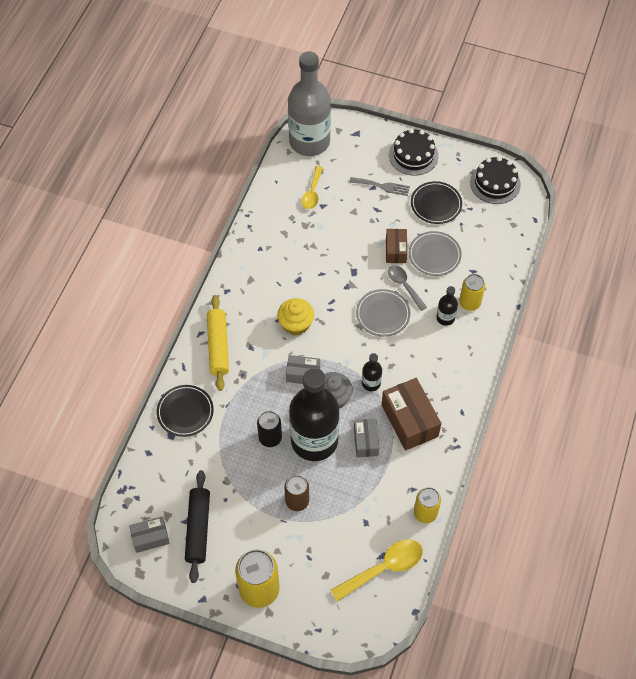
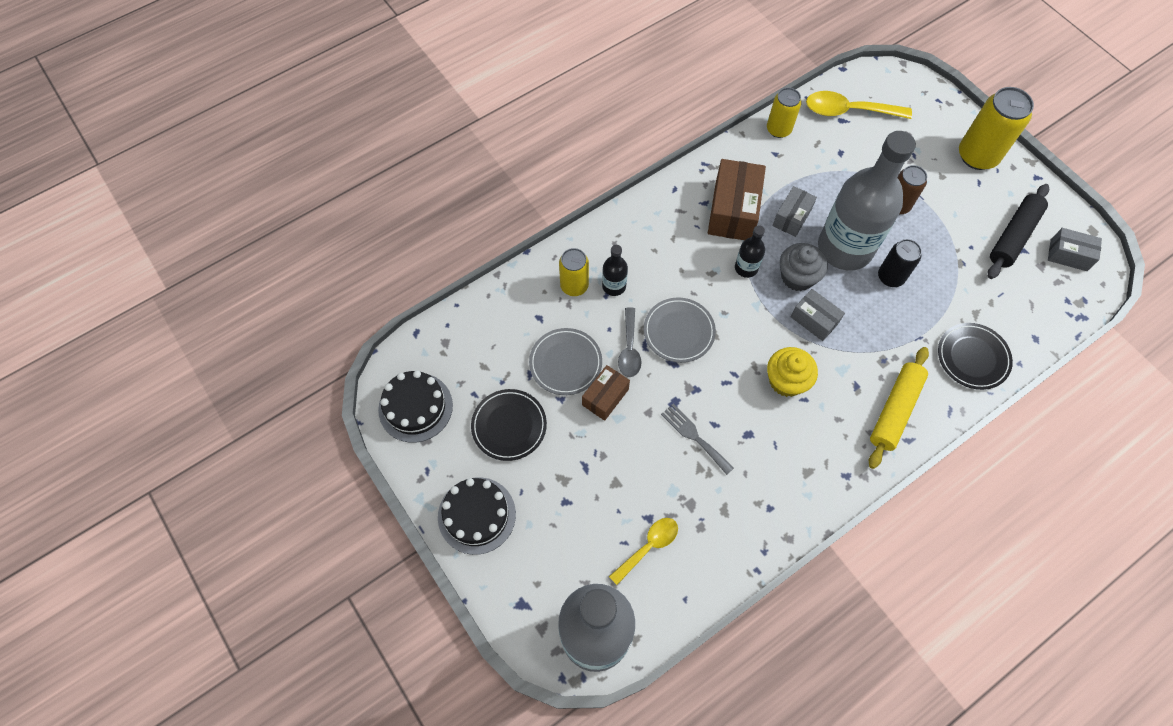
camera: 145 degrees left, 5 degrees up
(314, 440) = (845, 248): black bottle -> grey bottle
(382, 186) = (552, 495): grey fork -> grey fork (694, 436)

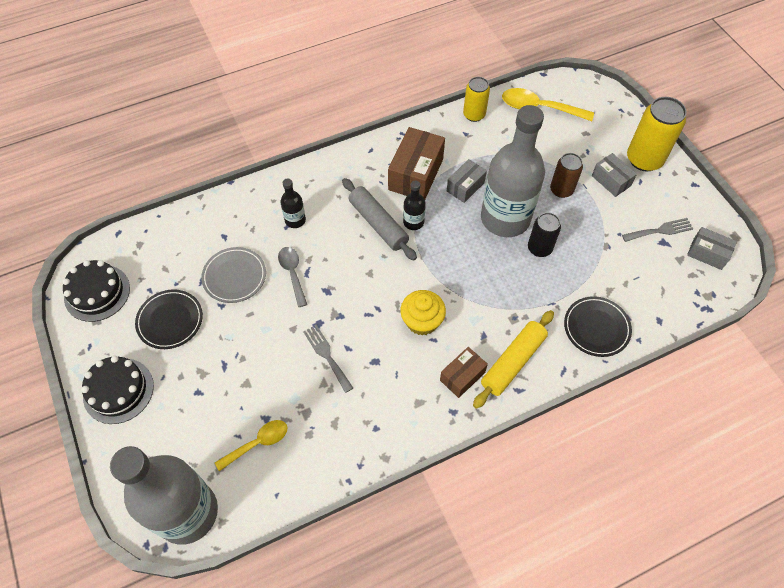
camera: 10 degrees right, 5 degrees down
(574, 286) = (261, 215): yellow can -> none
(605, 397) = (259, 310): brown box -> brown box (462, 376)
(629, 349) = (292, 273): grey spoon -> grey spoon turned 150 degrees clockwise
(679, 331) = (339, 265): grey plate -> none
(708, 276) = (378, 224): none -> grey rolling pin
(797, 277) = (456, 236): grey cupcake -> none
(814, 320) = (461, 274): grey box -> grey box (611, 181)
(1013, 236) = (660, 230): black rolling pin -> grey fork

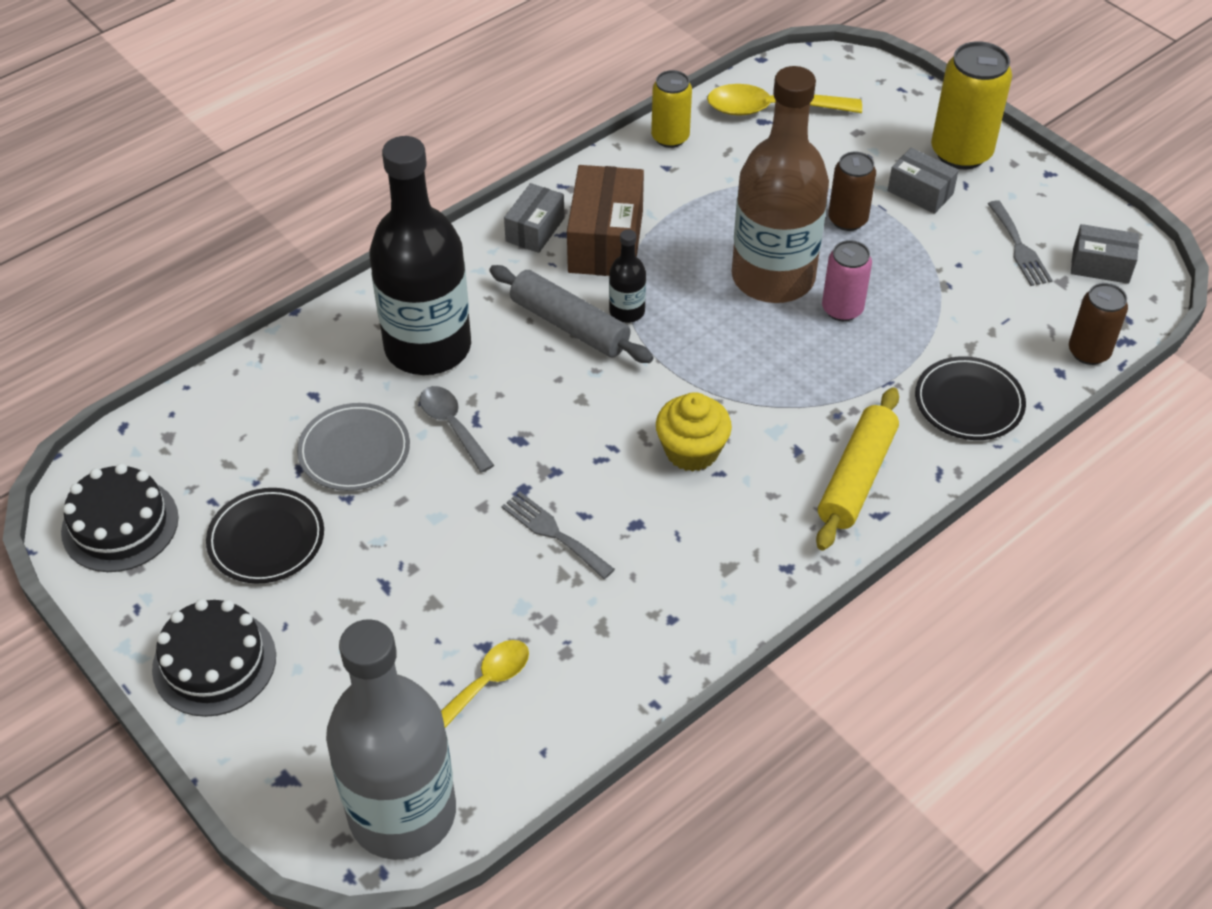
camera: 15 degrees left, 10 degrees down
(295, 220) = (428, 347): black bottle -> black bottle, size x2.39
(462, 376) = (784, 515): brown box -> none
(465, 187) = (693, 244): grey box -> grey box (535, 230)
(505, 218) = (773, 277): grey bottle -> brown bottle
(539, 248) = (842, 309): black can -> pink can
(660, 230) = (1019, 247): grey fork -> grey fork turned 105 degrees clockwise
(681, 311) = (1088, 352): none -> brown can

